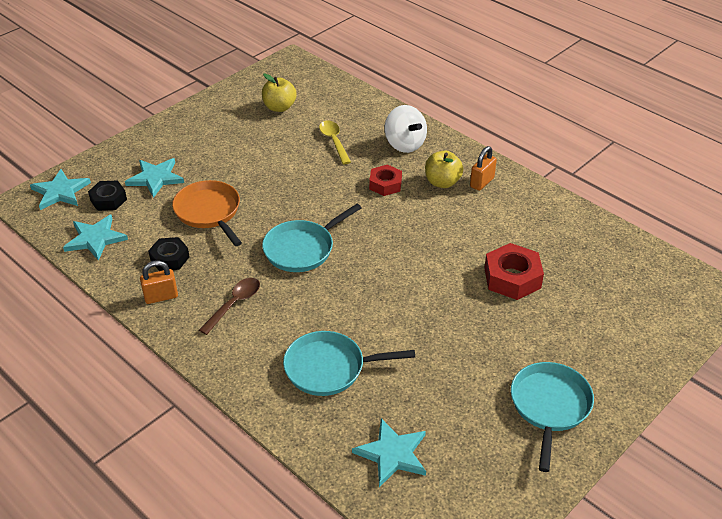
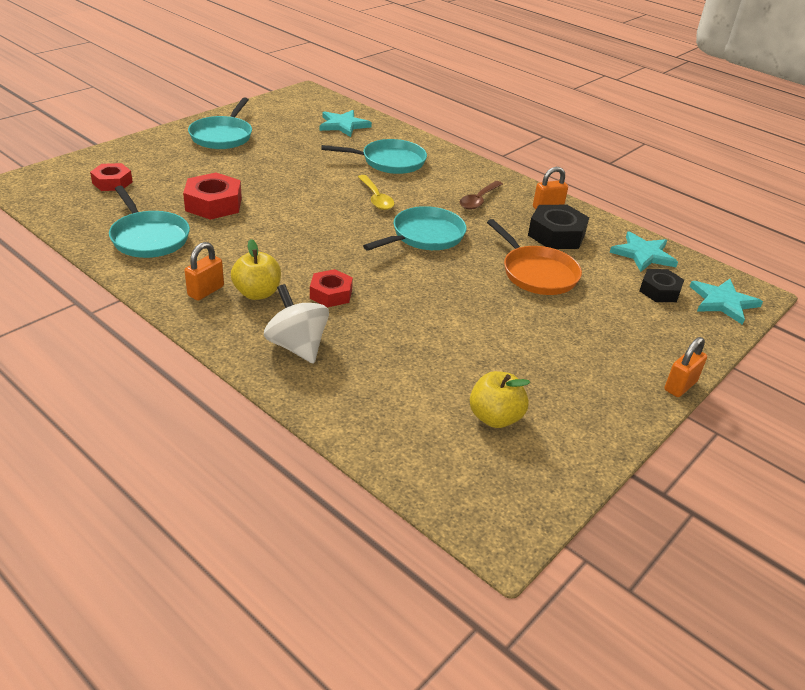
camera: 175 degrees right, 5 degrees down
(148, 128) = (680, 386): none -> orange padlock
(155, 178) = (621, 313): turquoise star -> none
(169, 258) = (556, 235): black nut -> black nut, size x1.52
(334, 141) = (400, 354): yellow spoon -> yellow spoon (376, 198)
(552, 232) = (148, 237): none -> turquoise pan
(628, 303) = (112, 182): none -> red nut

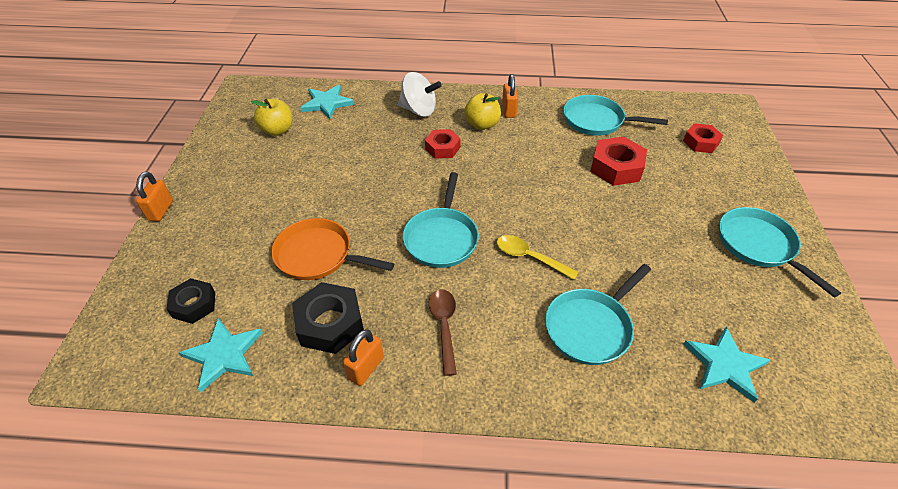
camera: 145 degrees right, 10 degrees up
(723, 302) = (123, 329): turquoise star -> turquoise star (327, 103)

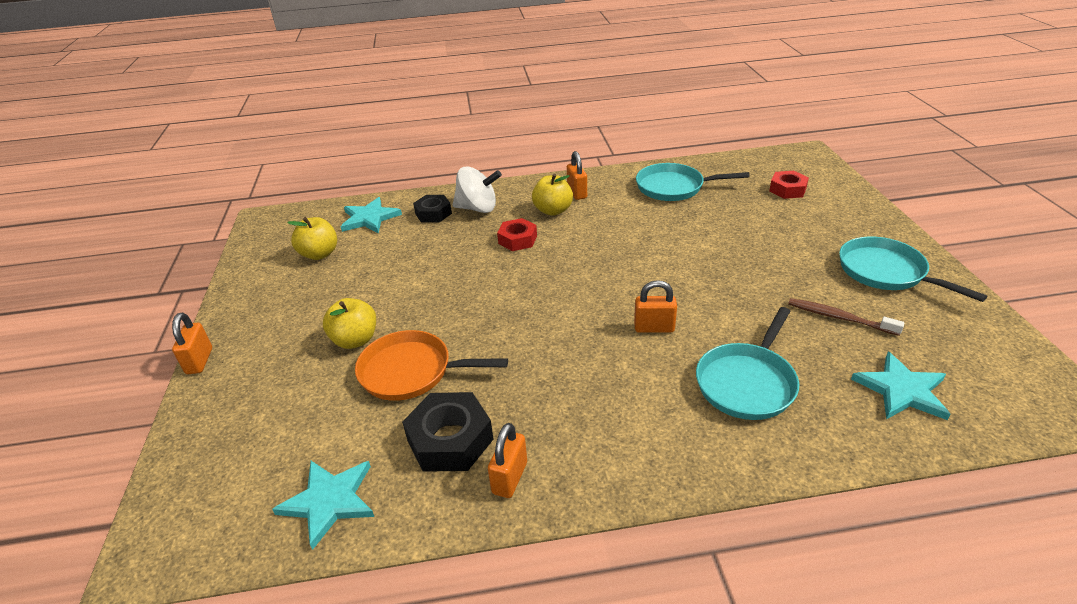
camera: 10 degrees left, 10 degrees down
(194, 305) = (273, 454): black nut -> black nut (433, 213)
(283, 217) = (355, 340): none -> yellow apple
(441, 238) = (549, 327): turquoise pan -> none
(444, 326) = (585, 415): brown spoon -> none
(529, 257) = (654, 328): yellow spoon -> orange padlock
(616, 167) = (711, 226): red nut -> none
(696, 282) = (839, 318): none -> brown toothbrush

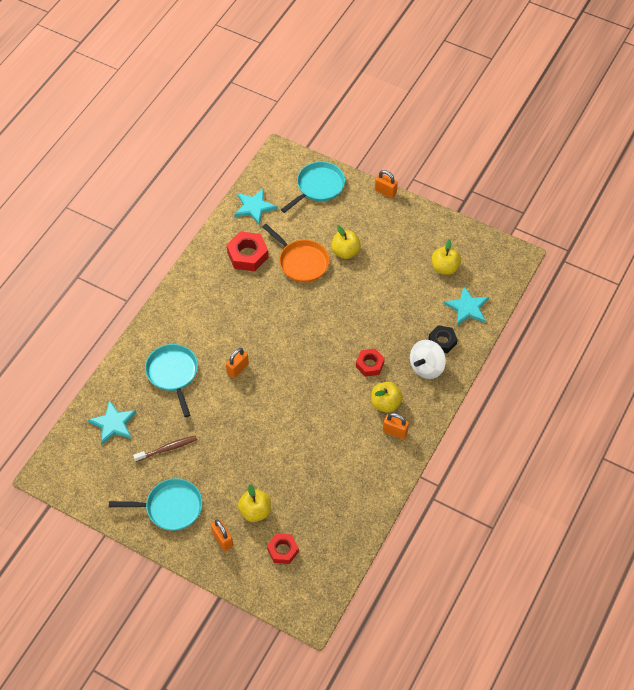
camera: 125 degrees right, 20 degrees up
(411, 371) = (301, 262): orange pan -> orange pan turned 90 degrees clockwise
(450, 440) = (247, 255): black nut -> red nut
(509, 478) = (211, 263): orange padlock -> orange padlock (222, 539)
(674, 187) = (349, 490): turquoise pan -> turquoise pan (318, 187)
(785, 221) = (255, 511): none -> yellow apple

